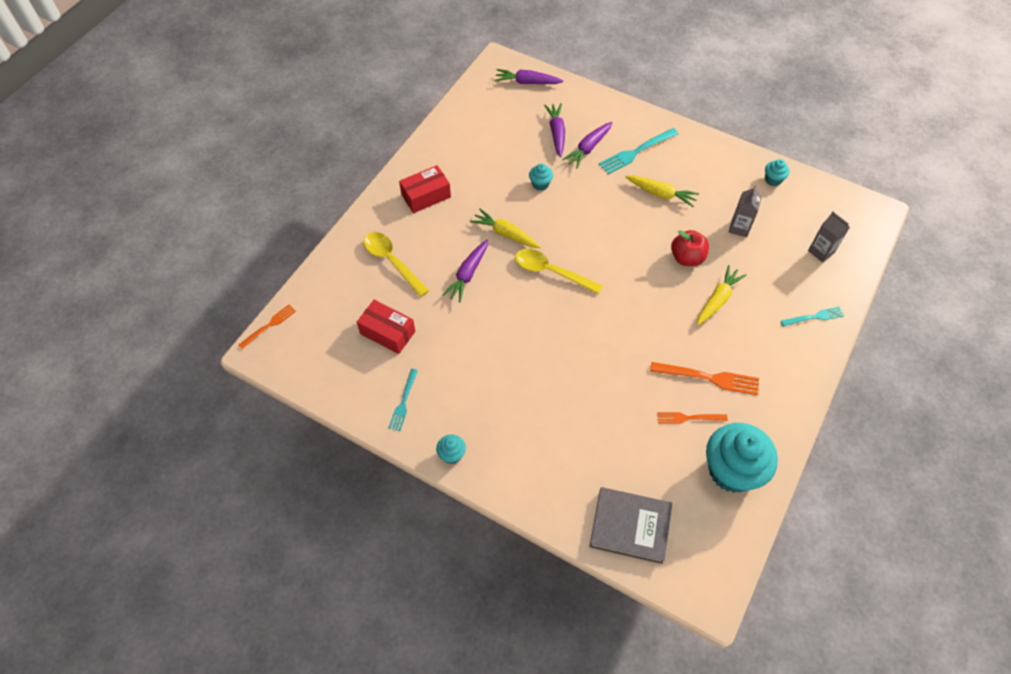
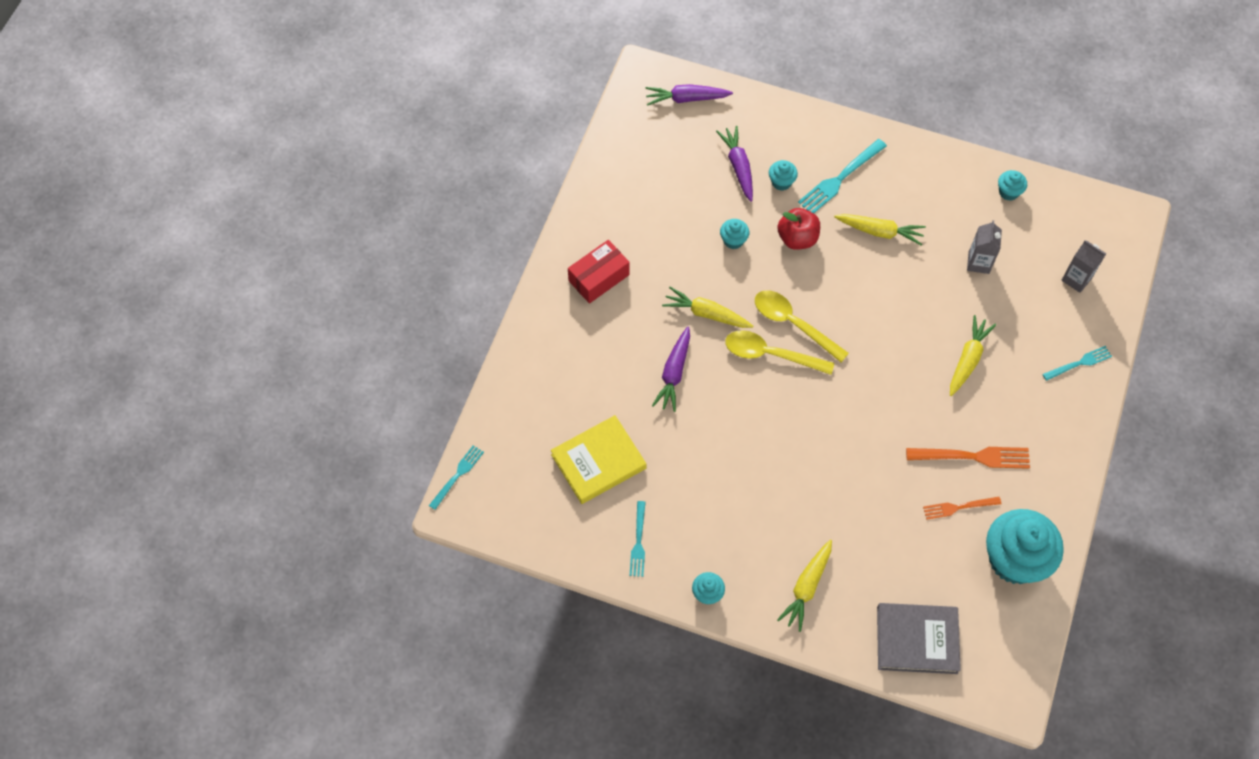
camera: 10 degrees left, 5 degrees up
(269, 325) = (457, 475): orange fork -> turquoise fork
(387, 332) = (598, 461): red box -> yellow book
(392, 261) = (580, 371): yellow spoon -> yellow spoon (793, 324)
(540, 464) = (806, 587): none -> yellow carrot
(588, 148) = (781, 182): purple carrot -> turquoise cupcake
(687, 258) = (924, 311): red apple -> red apple (797, 238)

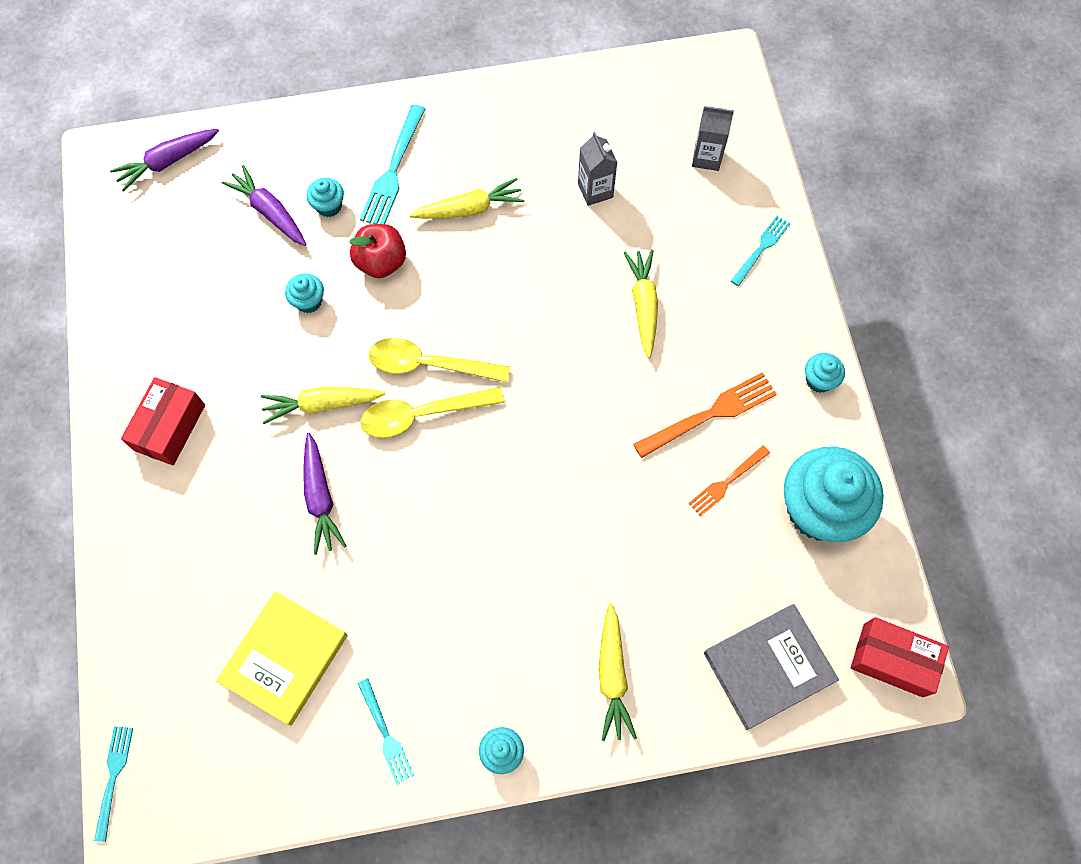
camera: 30 degrees left, 5 degrees up
(1007, 683) = (893, 660): none -> red box
(1008, 192) = (584, 97): turquoise cupcake -> turquoise cupcake (819, 380)

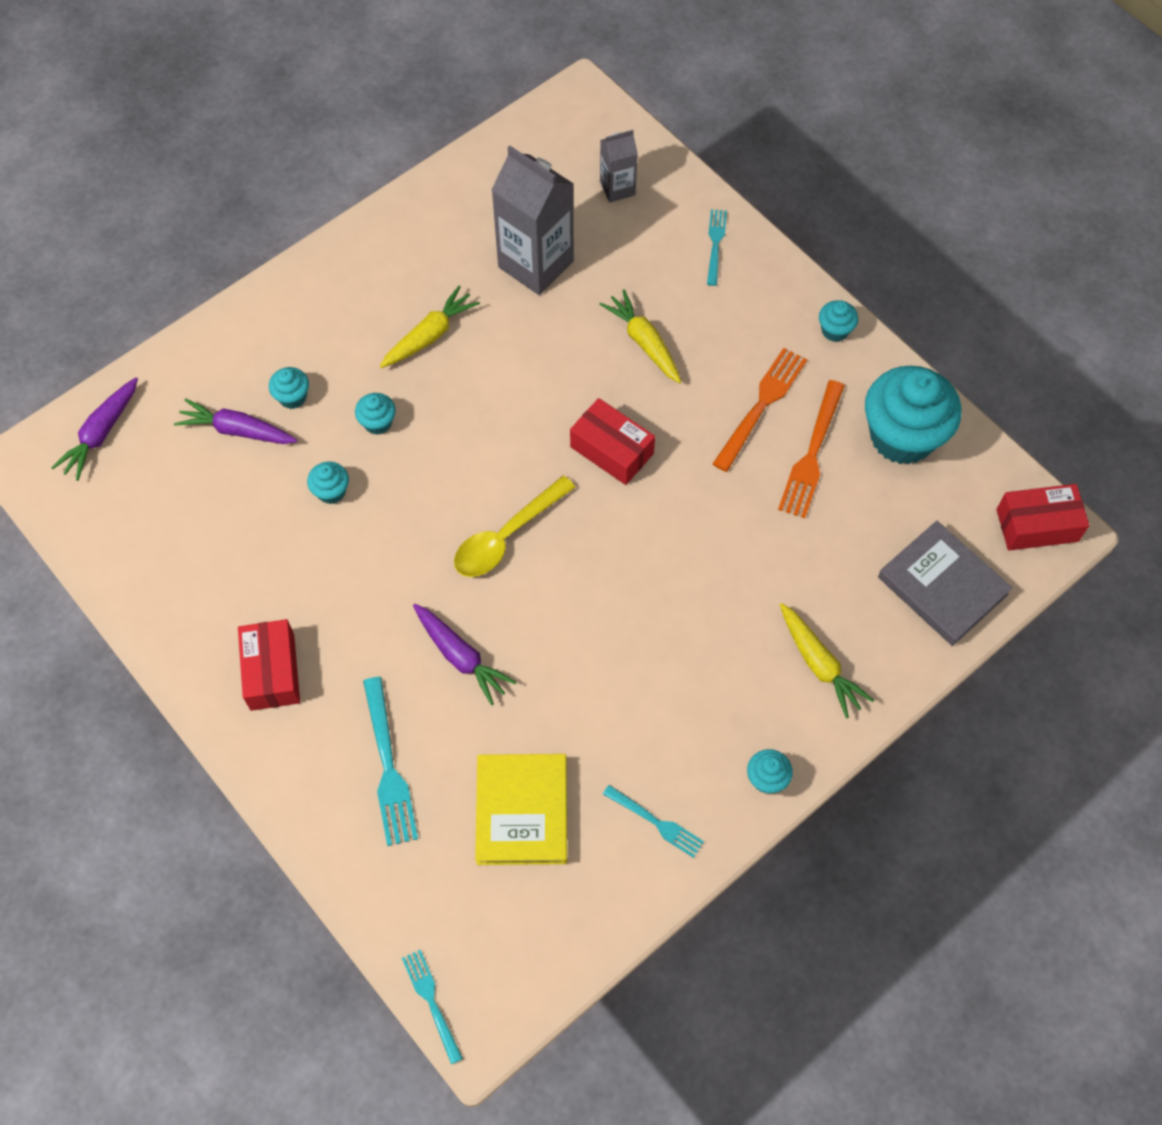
camera: 30 degrees left, 5 degrees down
(322, 405) = (407, 576): yellow carrot -> none
(381, 262) = (378, 423): red apple -> turquoise cupcake
(393, 170) = (334, 335): turquoise fork -> turquoise fork (389, 767)
(429, 365) = (484, 490): yellow spoon -> none
(555, 386) = (611, 450): none -> red box
(595, 190) = (536, 264): grey carton -> grey carton, size x1.88
(726, 482) = (812, 454): orange fork -> orange fork, size x1.60
(768, 667) = (942, 586): grey book -> grey book turned 75 degrees counterclockwise

